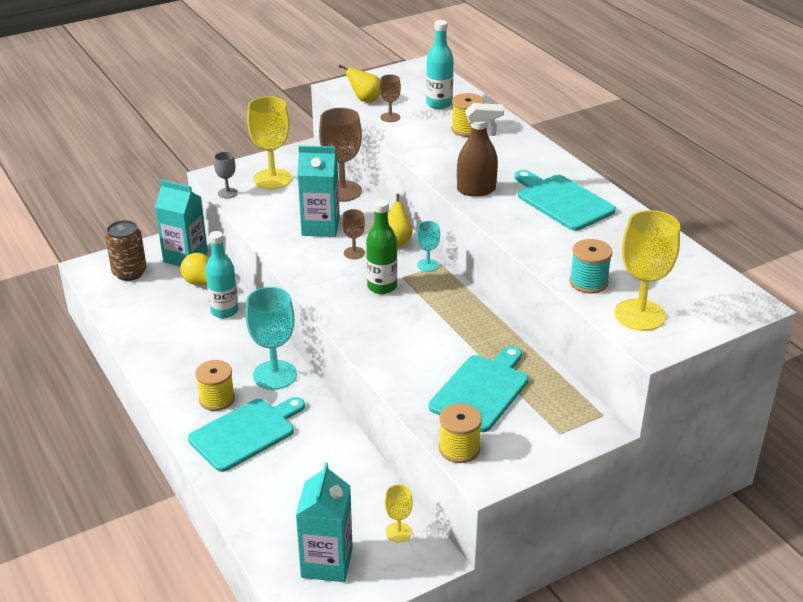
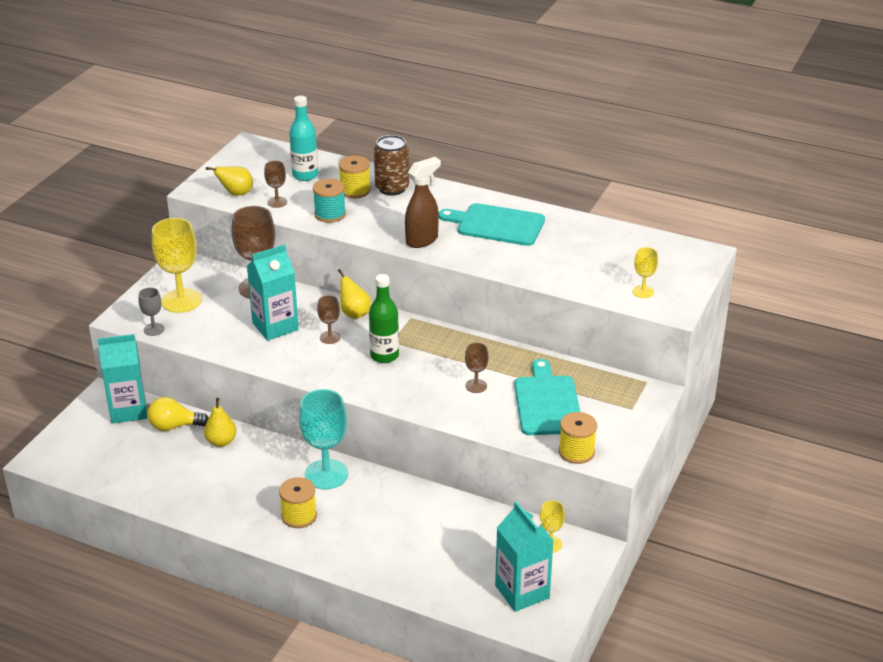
camera: 35 degrees left, 0 degrees up
(129, 273) = (89, 446): brown can -> brown can (392, 188)
(224, 311) = (221, 442): turquoise bottle -> yellow pear
(246, 433) = (354, 530): turquoise cutting board -> none
(428, 265) = (401, 323): turquoise goblet -> none
(432, 346) = (476, 386): none -> brown goblet
(588, 282) = (583, 281): turquoise spool -> turquoise spool (330, 214)
(639, 315) = (643, 292): yellow goblet -> yellow goblet, size x0.50

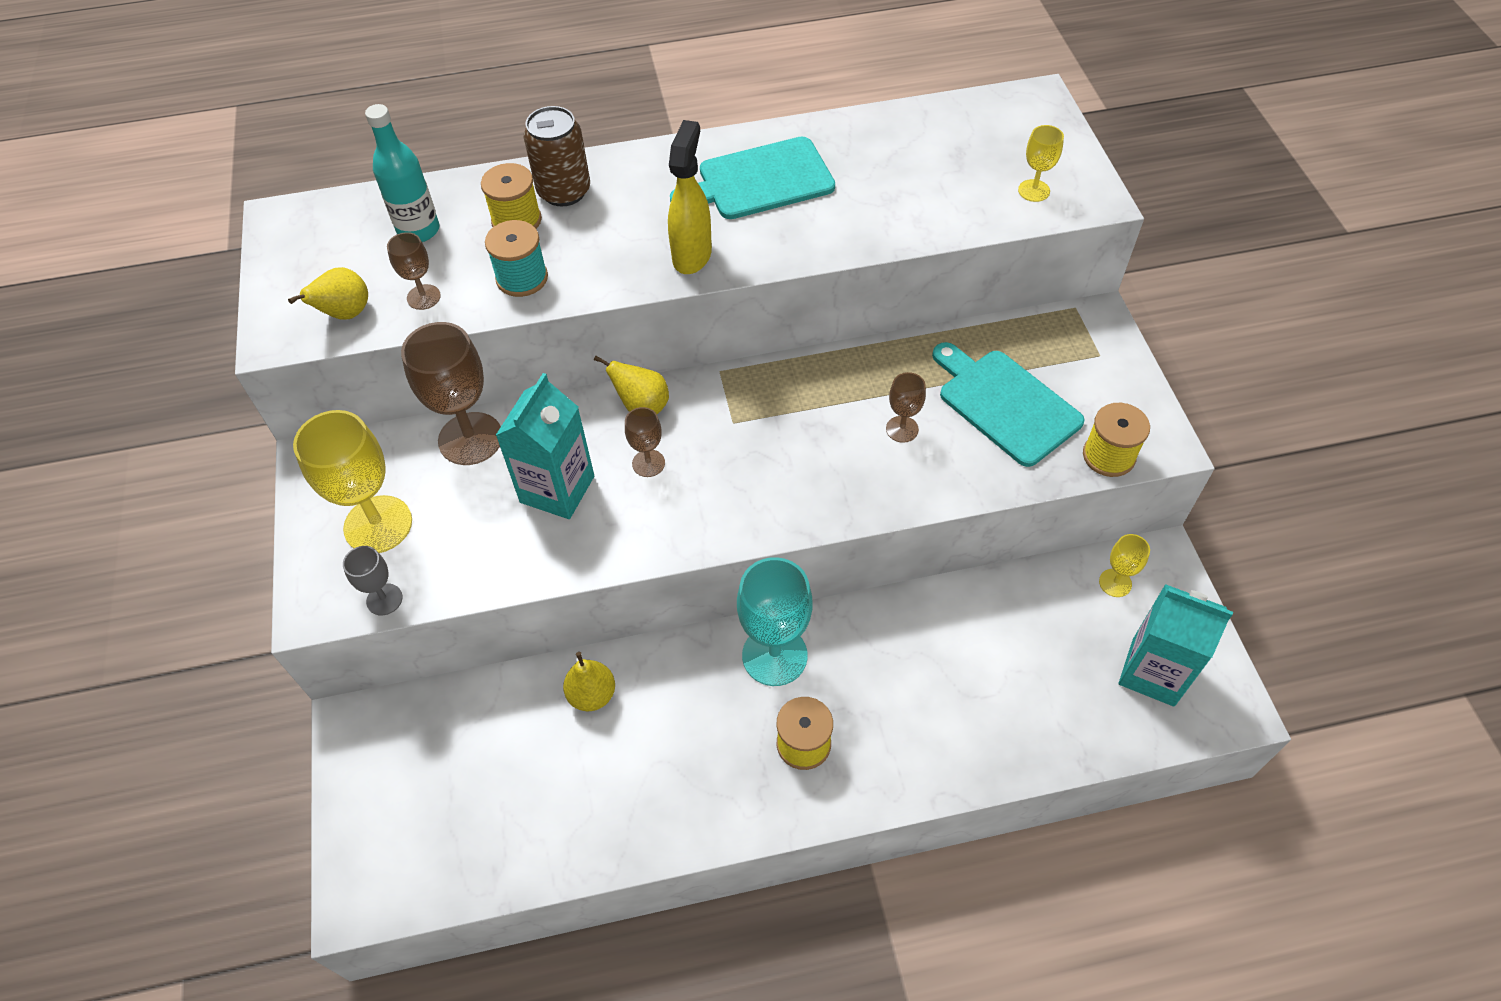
camera: 35 degrees left, 20 degrees up
(128, 410) = (412, 728): turquoise carton -> none
(174, 426) = (504, 712): yellow light bulb -> none
(384, 356) = (747, 450): green bottle -> none
(422, 240) = (692, 255): brown spray bottle -> yellow spray bottle

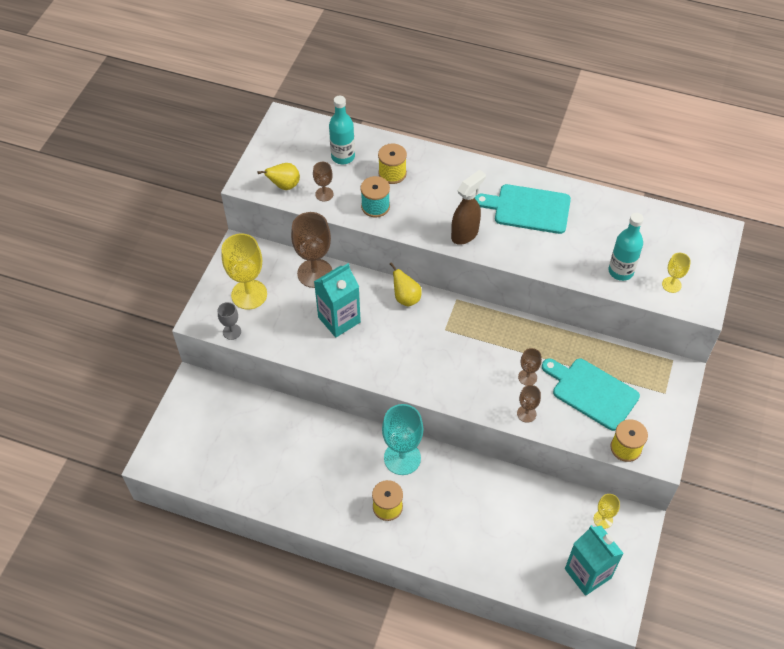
camera: 30 degrees right, 0 degrees up
(564, 191) = (425, 168): brown can -> none
(592, 695) = (305, 428): yellow pear -> none
(648, 463) = (390, 329): brown goblet -> brown goblet (526, 413)
(692, 255) = (465, 234): yellow spray bottle -> brown spray bottle
(953, 204) = (620, 271): none -> turquoise bottle
(1005, 403) = (592, 392): turquoise cutting board -> turquoise cutting board turned 45 degrees counterclockwise

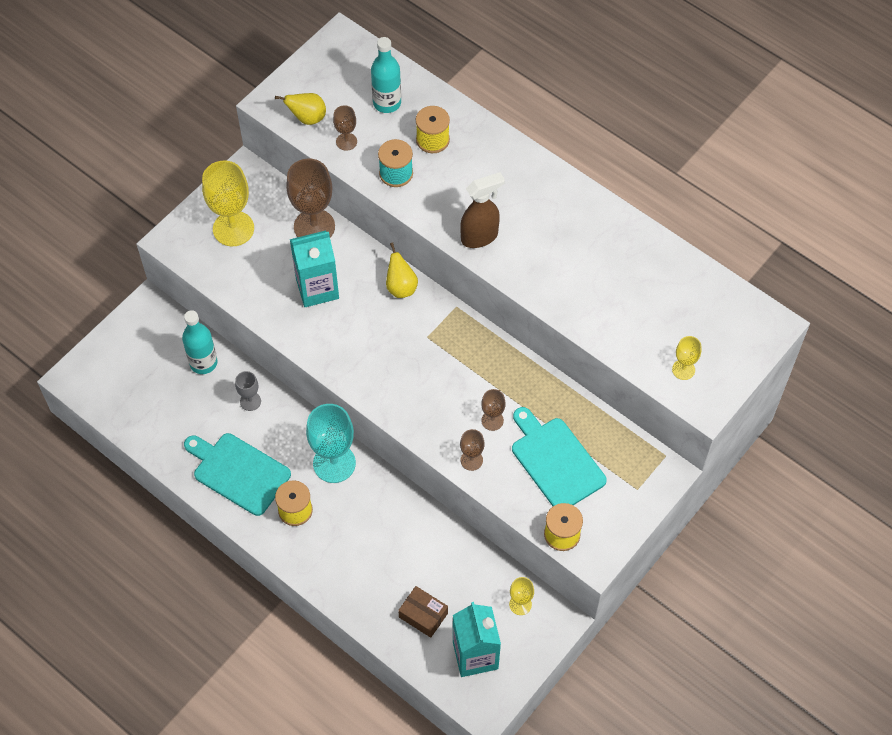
camera: 20 degrees right, 5 degrees up
(232, 332) = (197, 265): grey goblet -> grey goblet (250, 401)
(528, 209) = (565, 229): turquoise cutting board -> turquoise cutting board (238, 472)
(531, 556) = (423, 615): none -> brown box
(620, 271) = (633, 335): turquoise bottle -> turquoise bottle (203, 363)

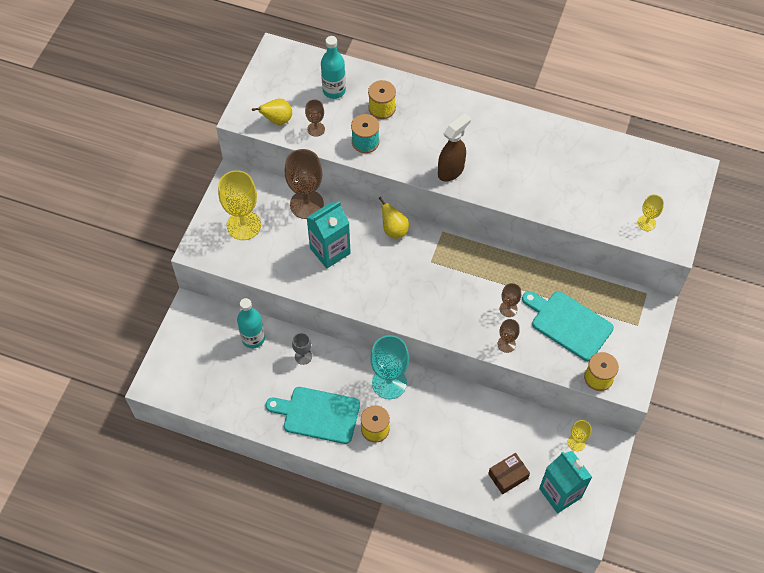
camera: 20 degrees left, 0 degrees up
(423, 615) = (508, 476): brown box -> brown box turned 45 degrees counterclockwise

